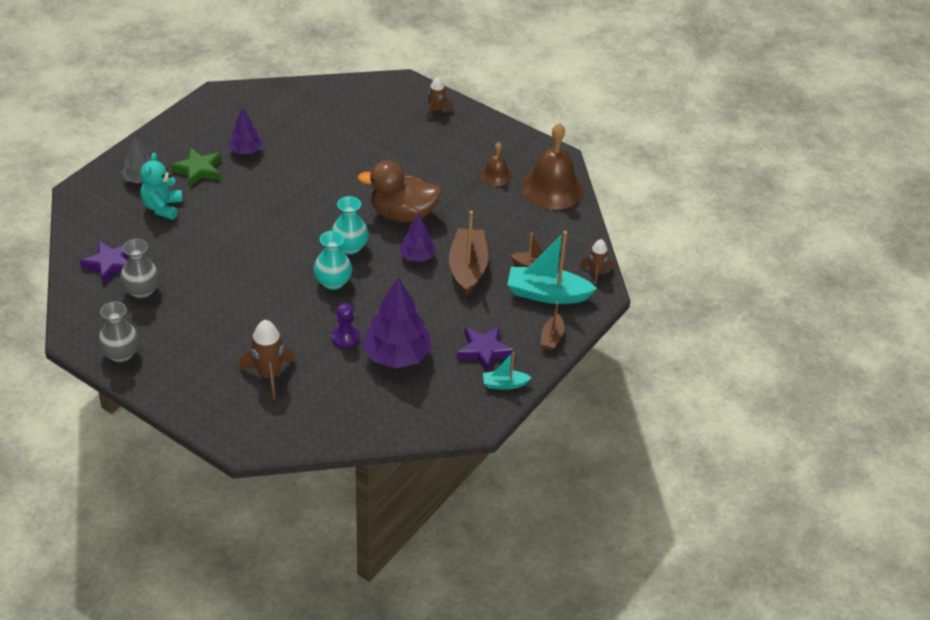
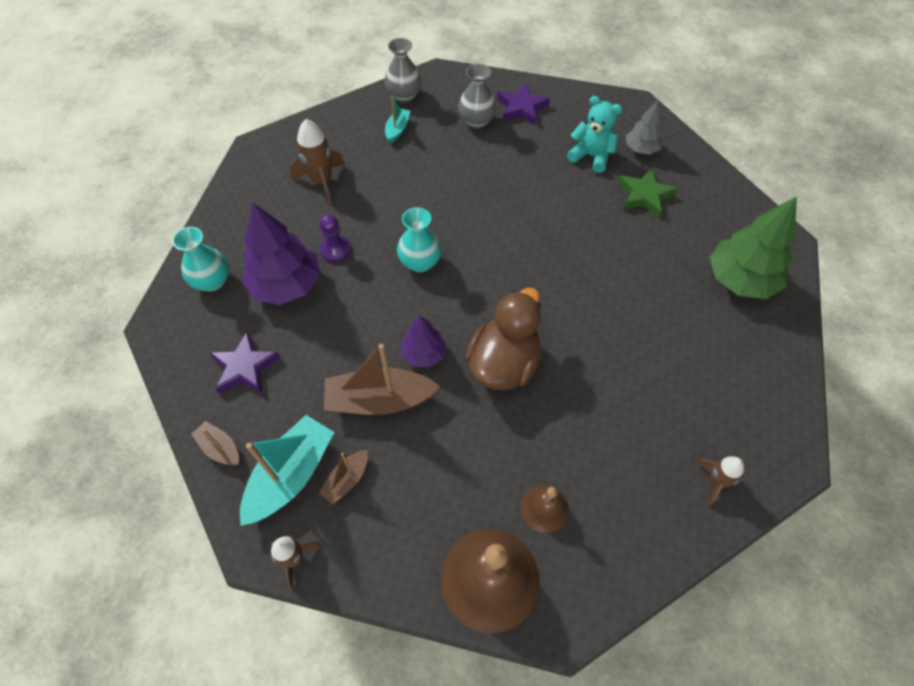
camera: 115 degrees right, 15 degrees up
(245, 151) = (669, 242): purple tree -> none
(267, 113) = (740, 280): none -> green tree
(349, 247) = (468, 293): turquoise vase -> turquoise vase (212, 281)
(467, 268) = (379, 400): brown boat -> brown boat turned 150 degrees clockwise
(504, 384) = (187, 368): turquoise boat -> turquoise boat (397, 130)

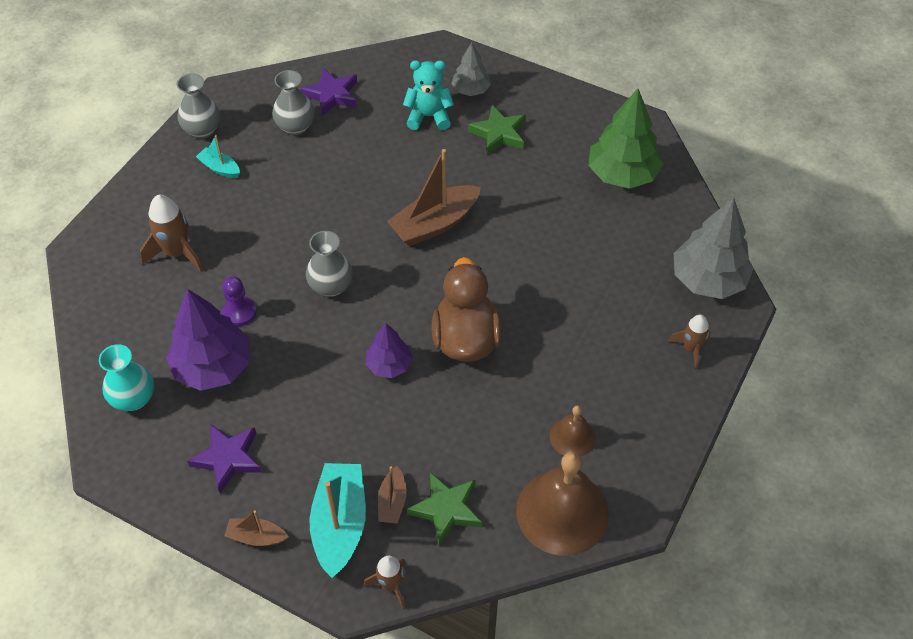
camera: 30 degrees left, 5 degrees down
(379, 400) = (376, 423): brown boat -> brown boat (434, 224)
(387, 514) = (446, 509): none -> green star
(397, 130) = (220, 168): turquoise boat -> turquoise boat turned 45 degrees counterclockwise
(420, 262) = (331, 286): turquoise vase -> grey vase
(771, 420) = (708, 280): none -> grey tree

